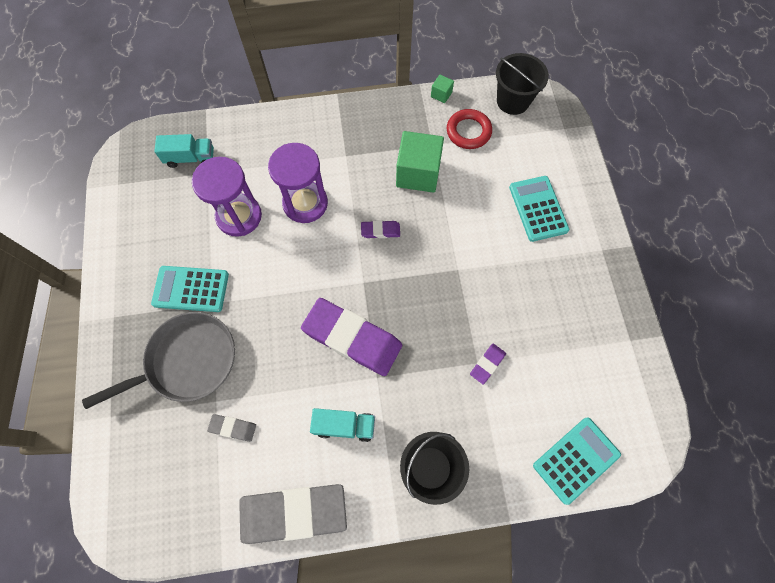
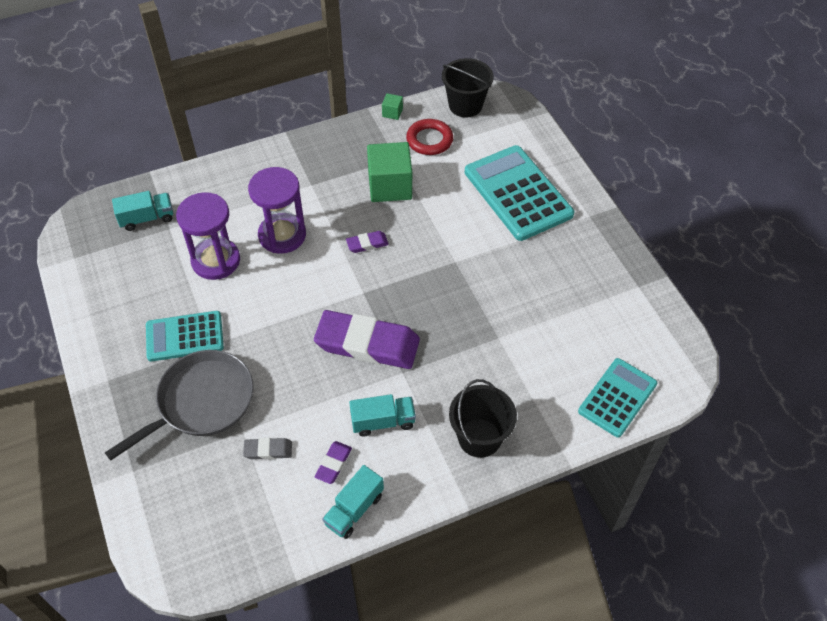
camera: 15 degrees left, 15 degrees down
(293, 512) = (354, 509): grey eraser -> turquoise truck
(487, 364) = (508, 336): purple eraser -> purple eraser (333, 464)
(538, 209) = (517, 193): turquoise calculator -> turquoise calculator, size x1.60

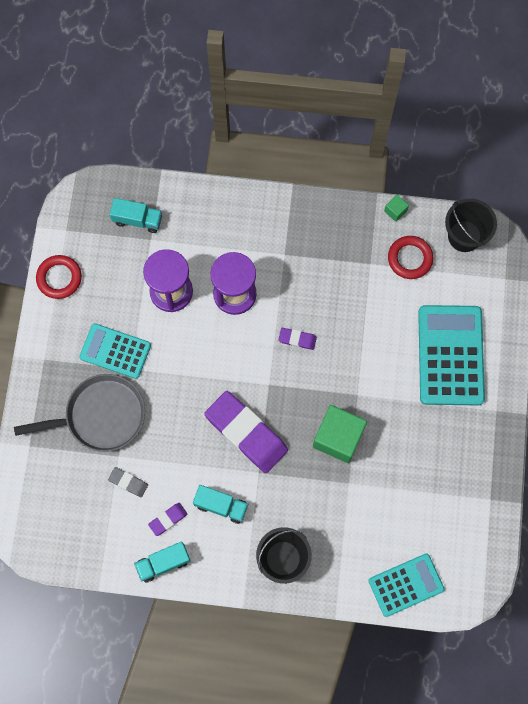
camera: 30 degrees right, 20 degrees up
(88, 300) = (59, 278): none -> red ring
(390, 186) = (348, 290): green cube -> green cube (338, 437)

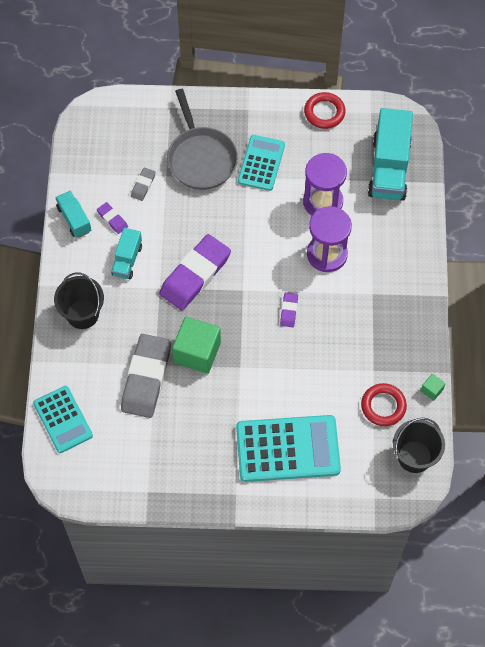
camera: 85 degrees right, 10 degrees down
(137, 220) = (389, 168): turquoise truck -> turquoise truck, size x1.86
(364, 493) = (146, 378): none -> grey eraser

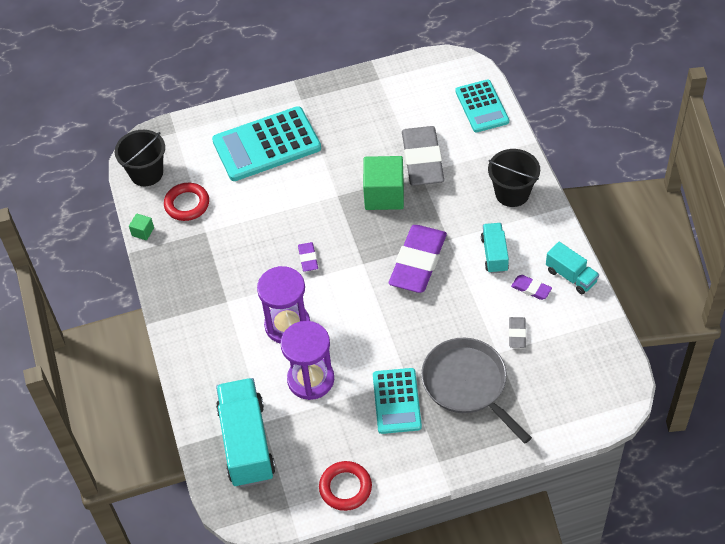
camera: 165 degrees right, 10 degrees down
(63, 419) = (482, 106): turquoise calculator -> turquoise calculator turned 150 degrees counterclockwise

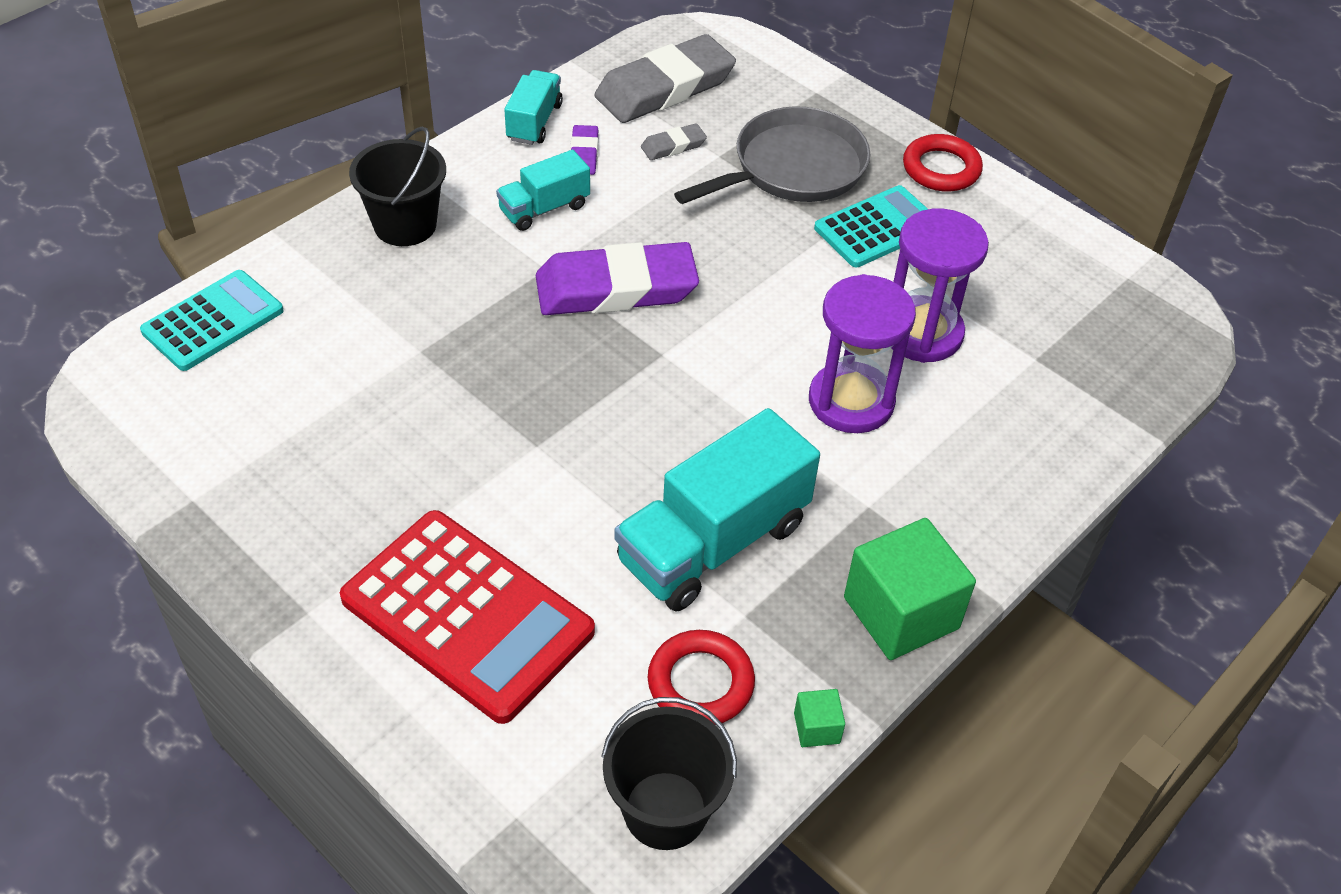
camera: 125 degrees left, 5 degrees down
(247, 443) = (1084, 362): turquoise truck -> turquoise truck (713, 542)
(266, 145) = (467, 615): turquoise calculator -> red calculator
(308, 258) = (702, 430): purple eraser -> none
(345, 488) = (1048, 232): red ring -> red ring (941, 169)
(384, 195) = (497, 380): green cube -> green cube (901, 613)
(422, 160) = (386, 358): grey eraser -> grey eraser (665, 87)
(467, 384) = (793, 168): grey pan -> grey pan turned 150 degrees counterclockwise

